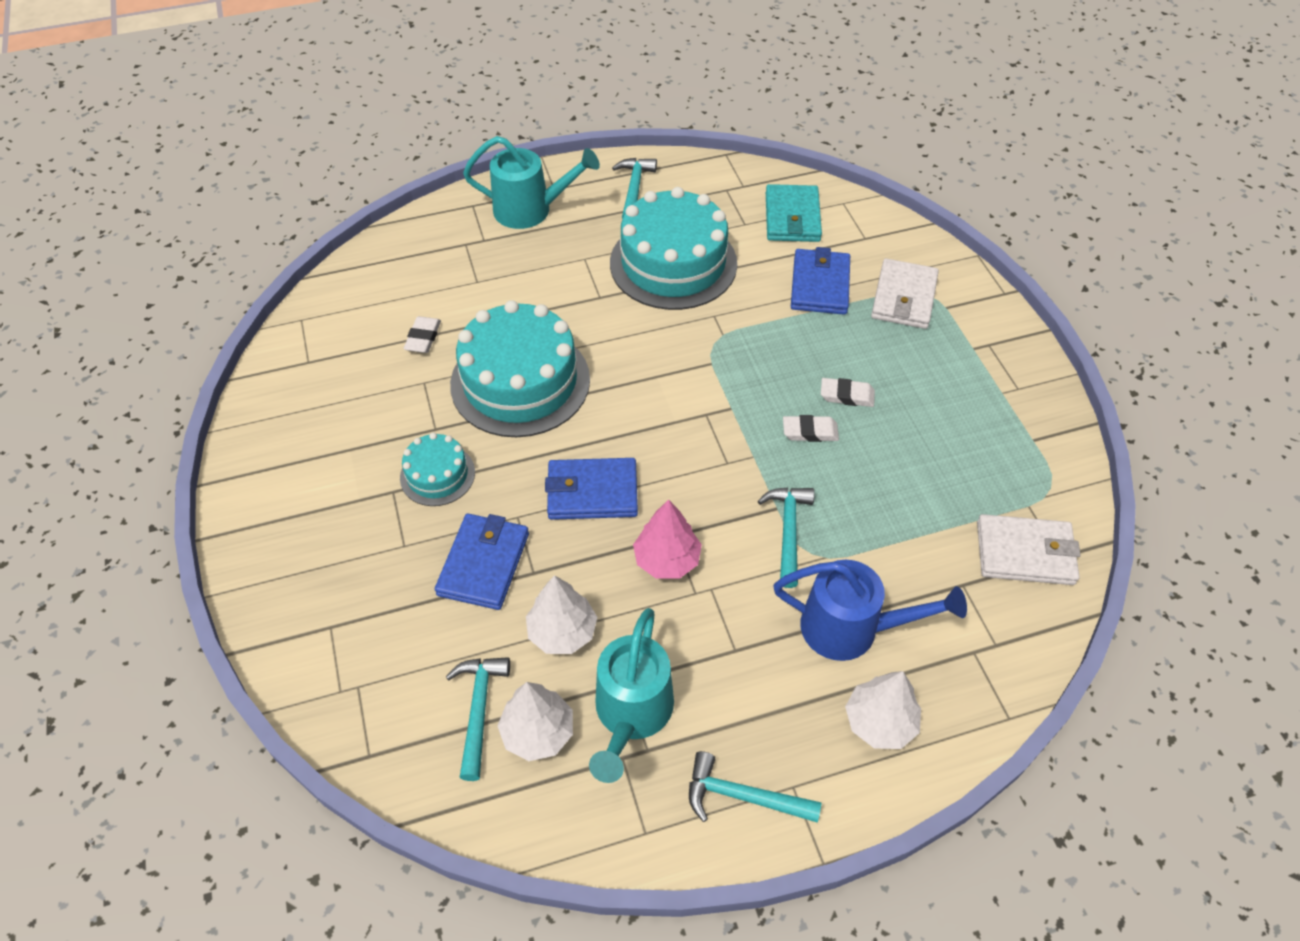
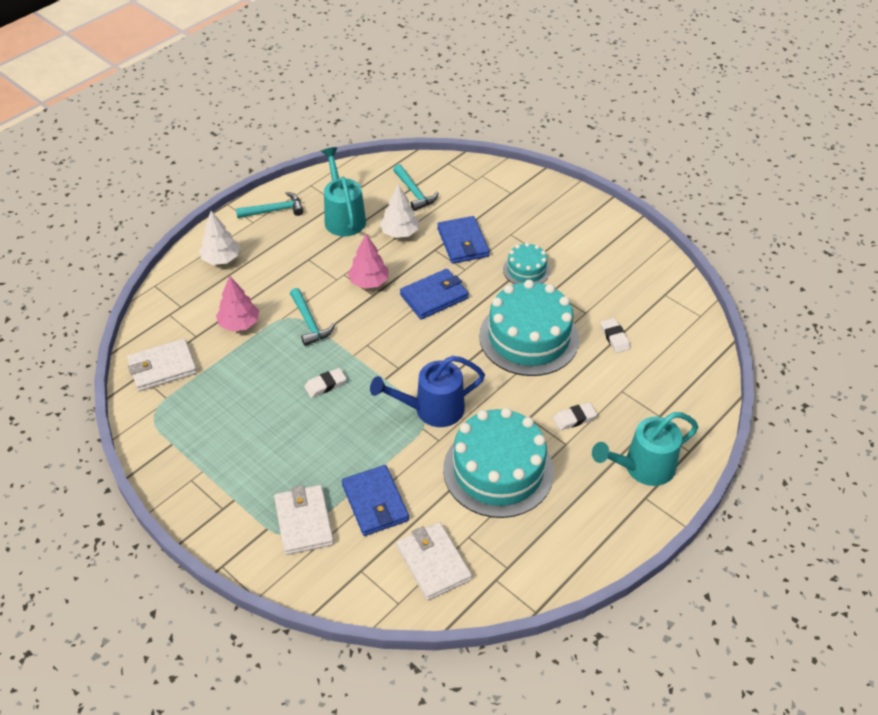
camera: 150 degrees right, 5 degrees down
(538, 732) = (381, 196): white tree -> none
(634, 188) = (583, 529): turquoise hammer -> none
(792, 217) = (433, 563): turquoise wallet -> white wallet
(847, 395) = (312, 420): white eraser -> white eraser (574, 418)
(852, 629) = (251, 291): blue watering can -> blue watering can (431, 410)
(891, 576) = (239, 324): none -> pink tree

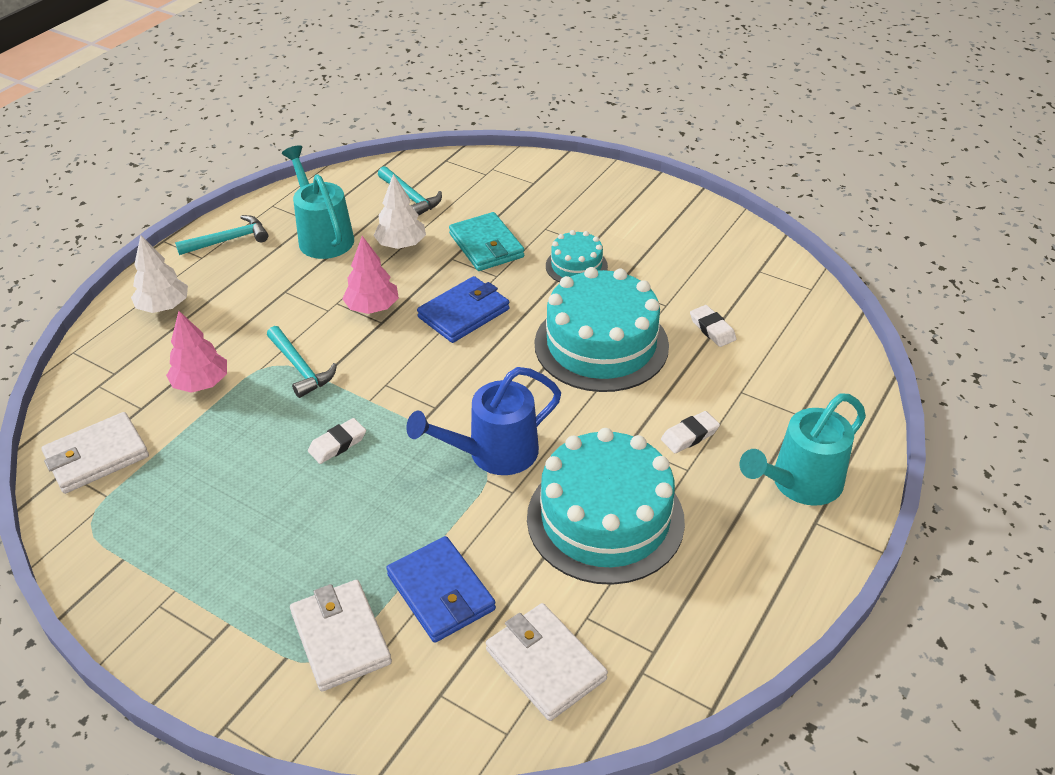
camera: 10 degrees left, 5 degrees down
(463, 242) = (486, 245): blue wallet -> turquoise wallet

